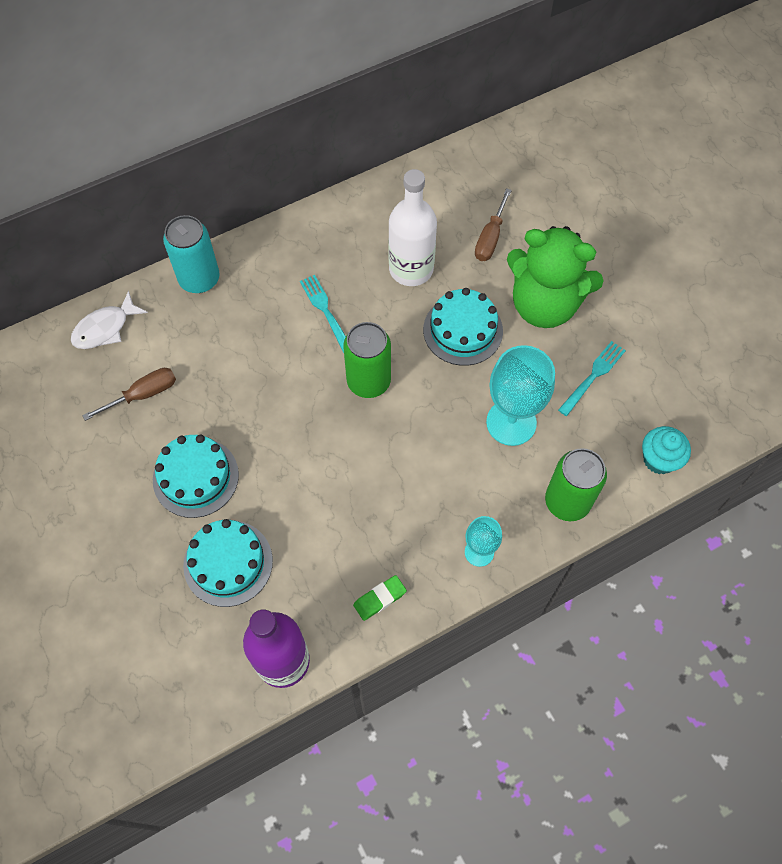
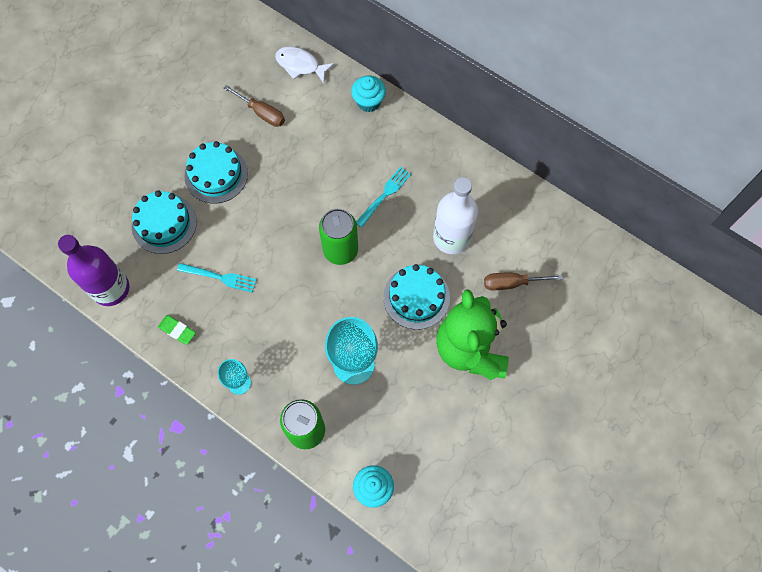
camera: 65 degrees right, 5 degrees up
(199, 279) = (368, 102): turquoise can -> turquoise cupcake
(593, 376) = (423, 410): turquoise fork -> turquoise fork (220, 277)

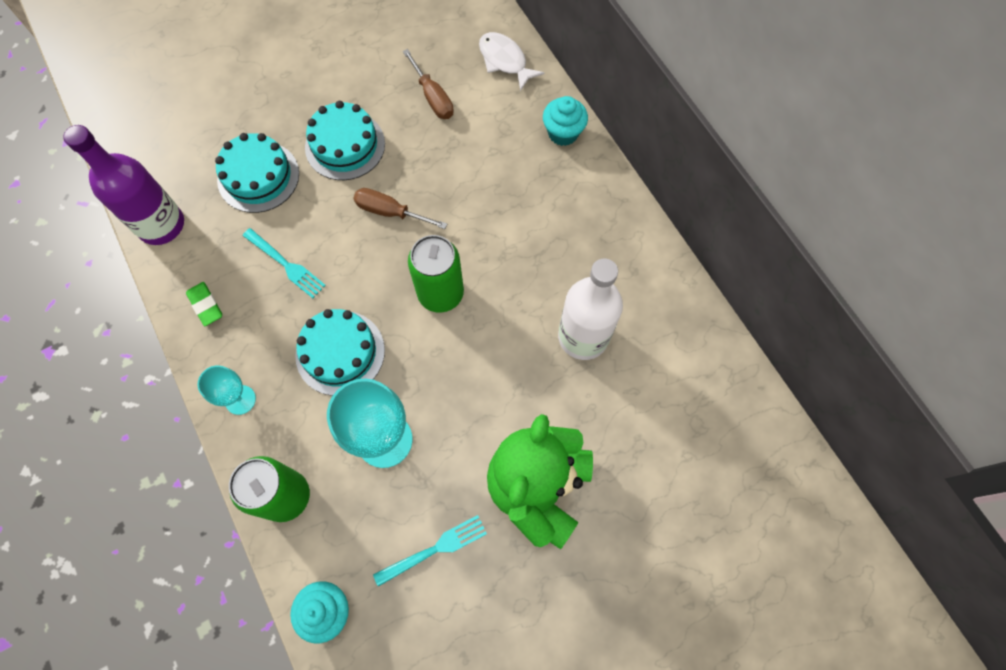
camera: 25 degrees right, 0 degrees up
(384, 195) = (526, 250): turquoise fork -> turquoise fork (434, 549)
(416, 297) = (502, 391): turquoise cake -> turquoise cake (340, 352)
(512, 283) = (632, 428): brown screwdriver -> brown screwdriver (390, 212)

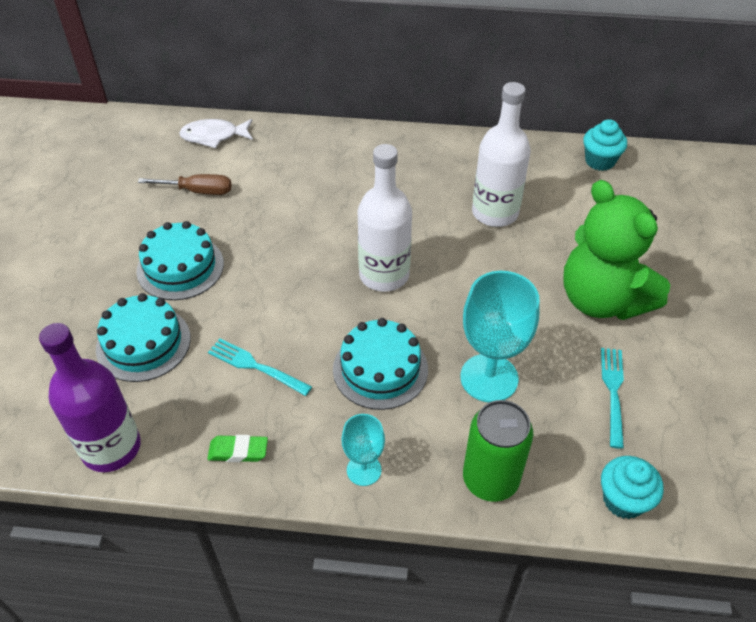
camera: 55 degrees left, 20 degrees down
(286, 264) = (256, 366): turquoise fork -> turquoise fork turned 135 degrees counterclockwise
(390, 212) = (277, 269): brown screwdriver -> none
(440, 293) = (384, 275): green can -> white bottle
(563, 133) = (313, 138): turquoise cupcake -> turquoise cupcake (599, 161)

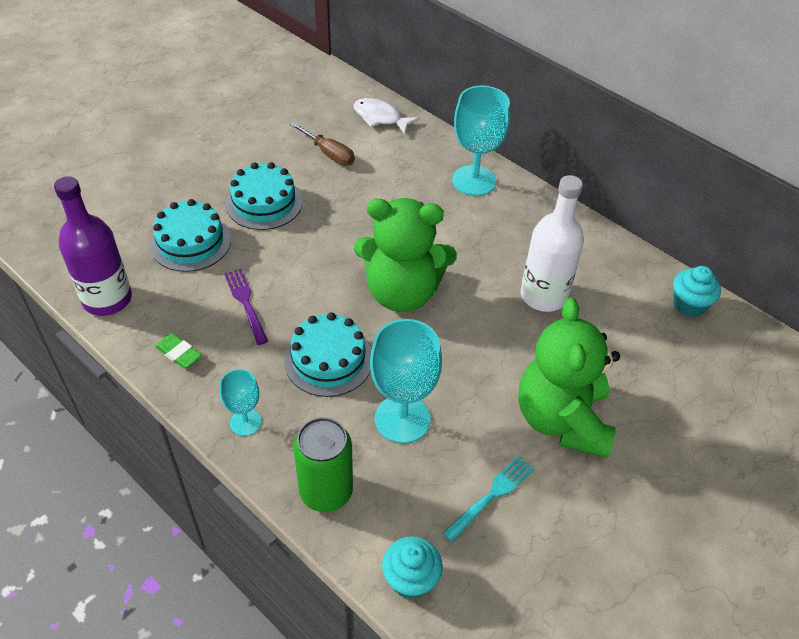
camera: 35 degrees right, 0 degrees up
(256, 366) = (246, 303): turquoise fork -> purple fork
(349, 150) = (474, 180): none -> turquoise goblet
(384, 275) = (402, 292): white bottle -> green teddy bear

